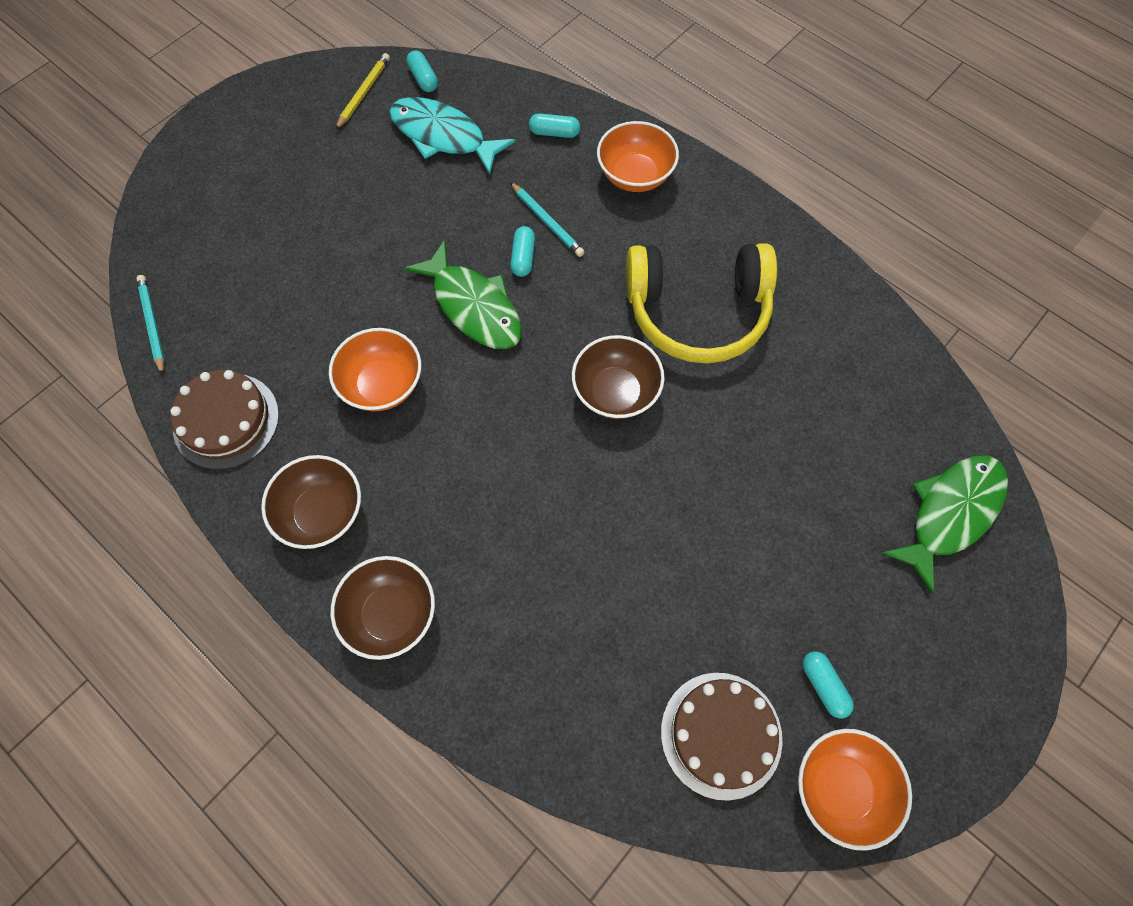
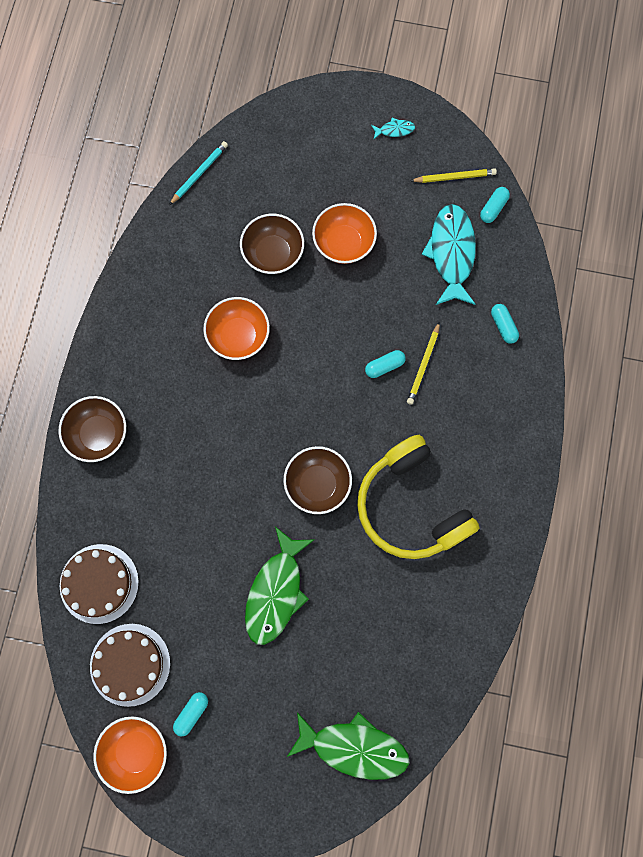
camera: 60 degrees right, 10 degrees up
(226, 420) = (162, 261): brown cake -> brown cake (99, 583)
(268, 116) = (394, 130): none -> turquoise fish
(322, 513) = (137, 356): brown bowl -> brown bowl (273, 254)
(473, 306) = (327, 357): green fish -> green fish (276, 592)
(547, 221) = (423, 365): turquoise pencil -> yellow pencil
(635, 175) = (501, 403): orange bowl -> orange bowl (343, 243)

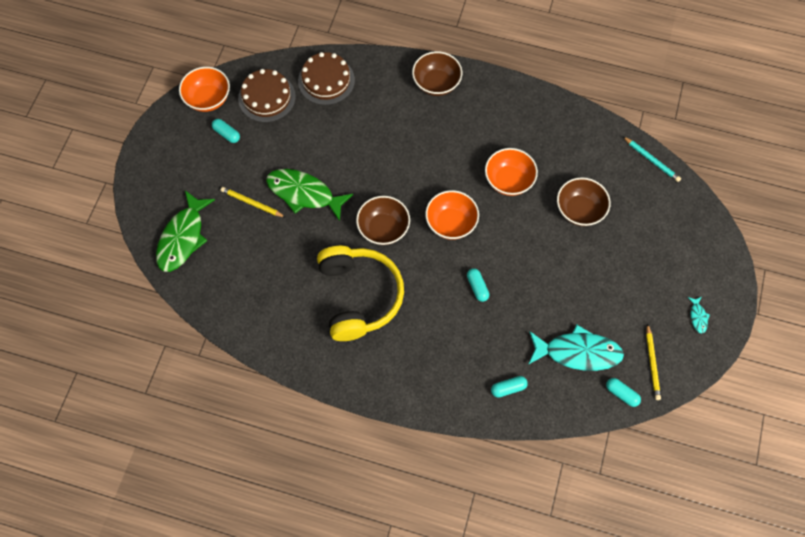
camera: 95 degrees right, 10 degrees down
(343, 243) = (588, 265): orange bowl -> orange bowl (451, 223)
(411, 505) = (358, 296): yellow headphones -> yellow headphones turned 105 degrees clockwise
(423, 365) = (476, 318): yellow pencil -> yellow pencil (252, 203)

